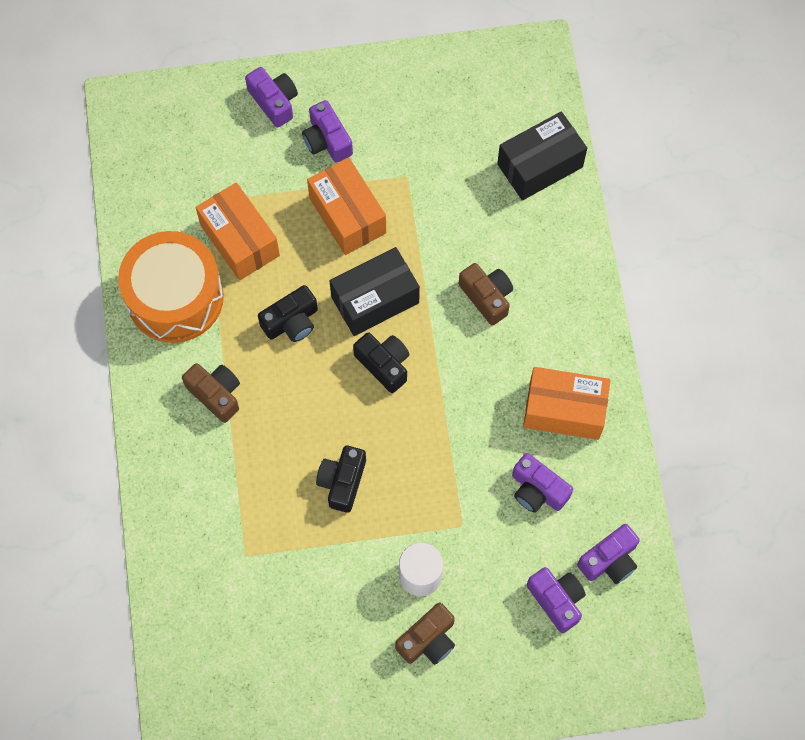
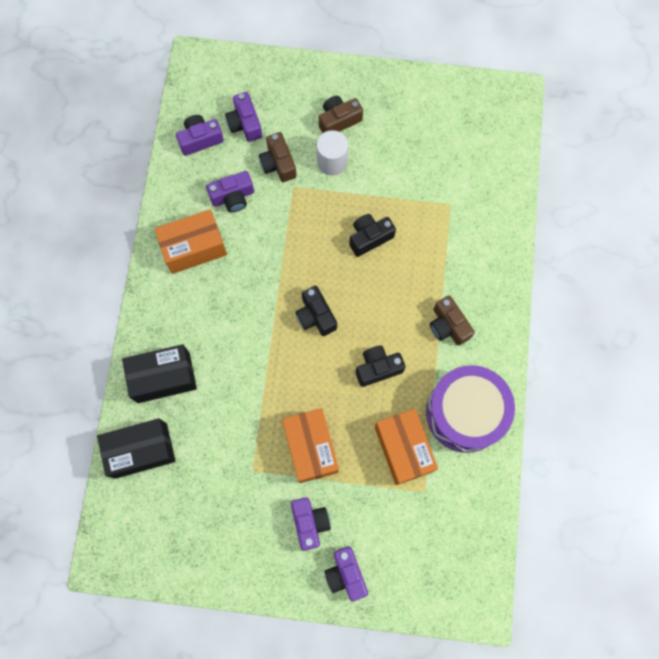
camera: 165 degrees left, 5 degrees up
(175, 297) = (465, 413): orange drum -> purple drum
(342, 482) = (369, 237): black camera -> black camera turned 150 degrees counterclockwise
(375, 300) = (308, 369): black box -> black box (163, 377)
(487, 297) = (221, 349): brown camera -> brown camera (278, 164)
(537, 490) = (233, 197): purple camera -> purple camera turned 105 degrees clockwise
(564, 410) = (194, 248): orange box -> orange box turned 45 degrees counterclockwise

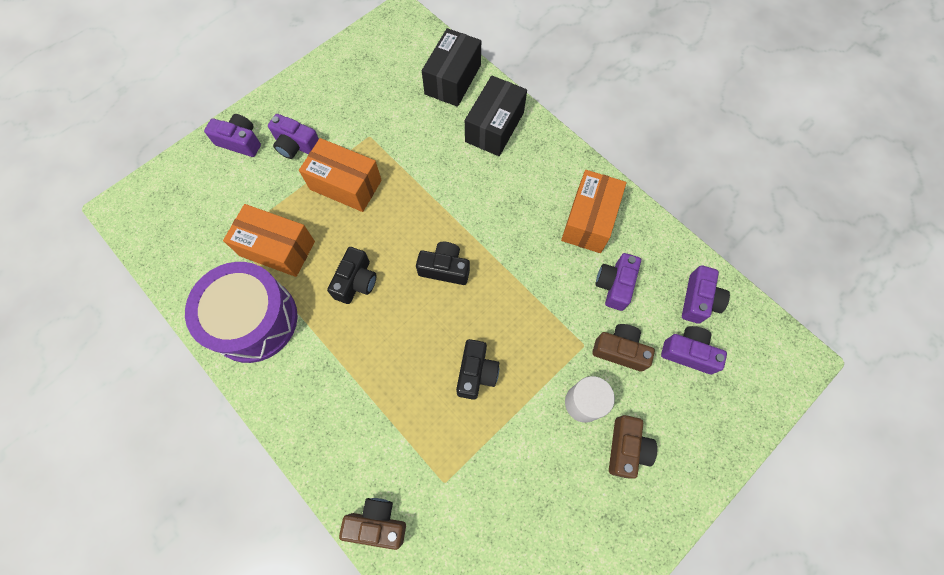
camera: 130 degrees right, 5 degrees down
(448, 326) = (334, 371): brown camera -> brown camera (377, 523)

